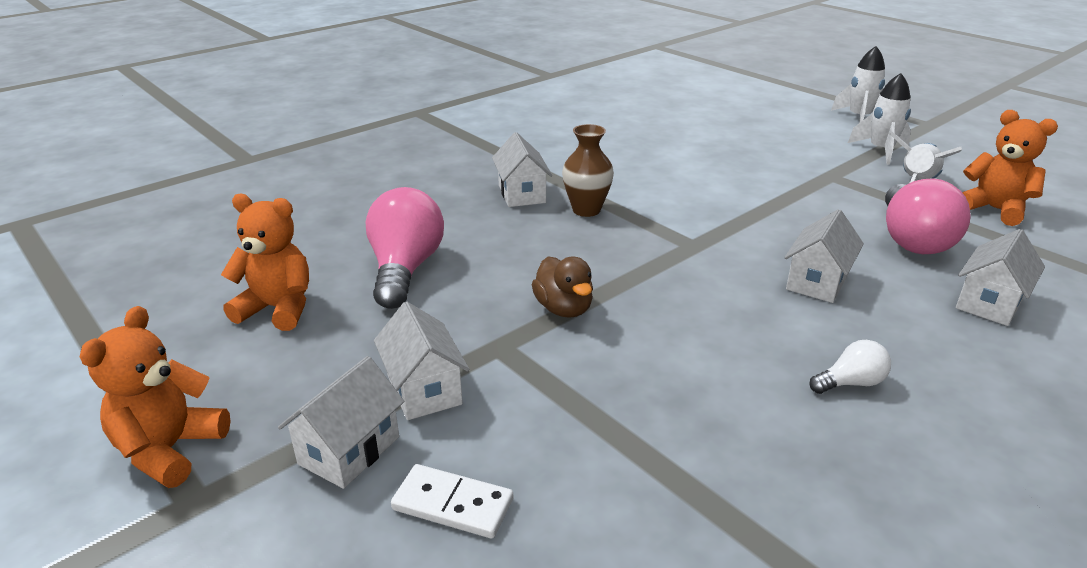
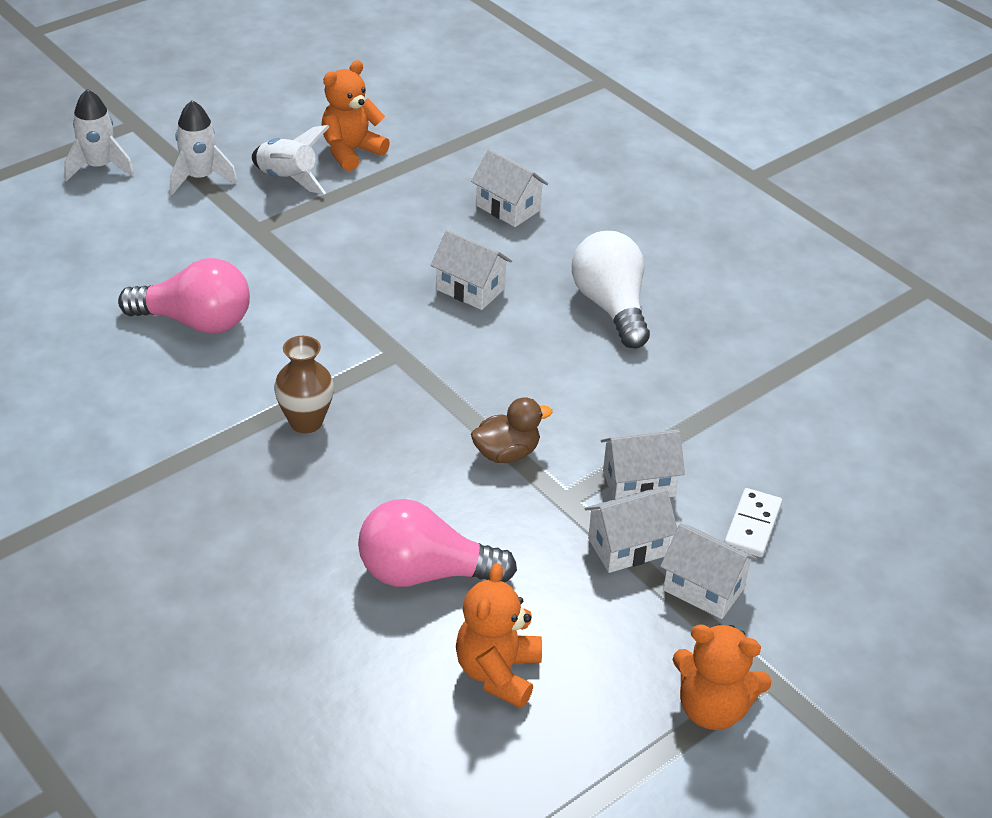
camera: 90 degrees left, 10 degrees up
(521, 194) = (253, 474): white house -> white house (638, 484)
(850, 383) = (611, 307): white light bulb -> white light bulb, size x2.07
(912, 239) = (401, 215): pink light bulb -> pink light bulb (195, 322)

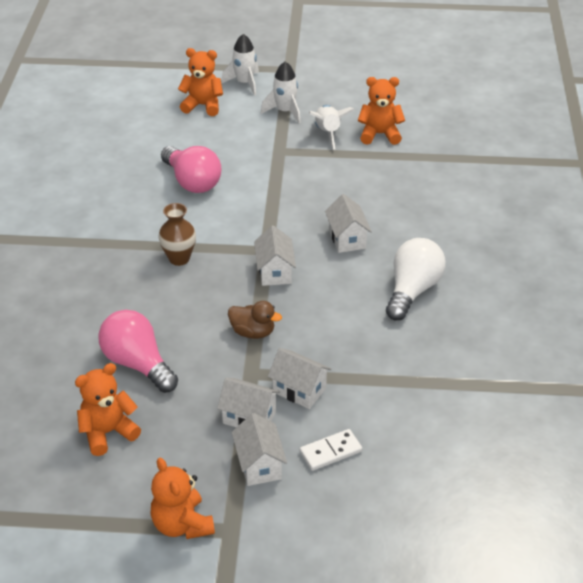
camera: 45 degrees right, 0 degrees up
(79, 221) = (203, 105): none -> orange teddy bear
(508, 208) = (426, 207): white house -> white house (274, 272)

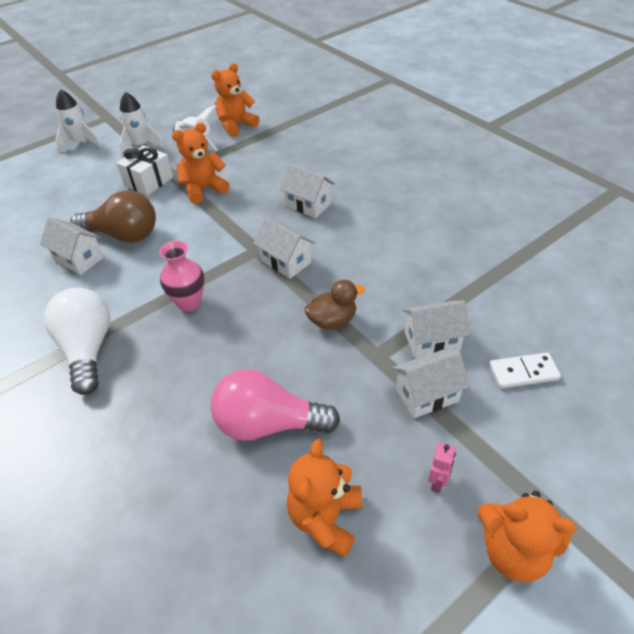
camera: 40 degrees left, 5 degrees up
(179, 258) = (189, 303): brown vase -> pink vase
(189, 463) = (437, 482): none -> pink robot
(192, 182) = (123, 235): pink light bulb -> brown light bulb
(203, 105) = (62, 175): orange teddy bear -> orange teddy bear (204, 189)
(255, 148) = (149, 181): none -> white gift
(259, 465) = (491, 430): white house -> white house (79, 259)
(330, 451) = (523, 372): white domino -> white domino turned 60 degrees clockwise
(412, 290) = (403, 212): white light bulb -> white light bulb (88, 349)

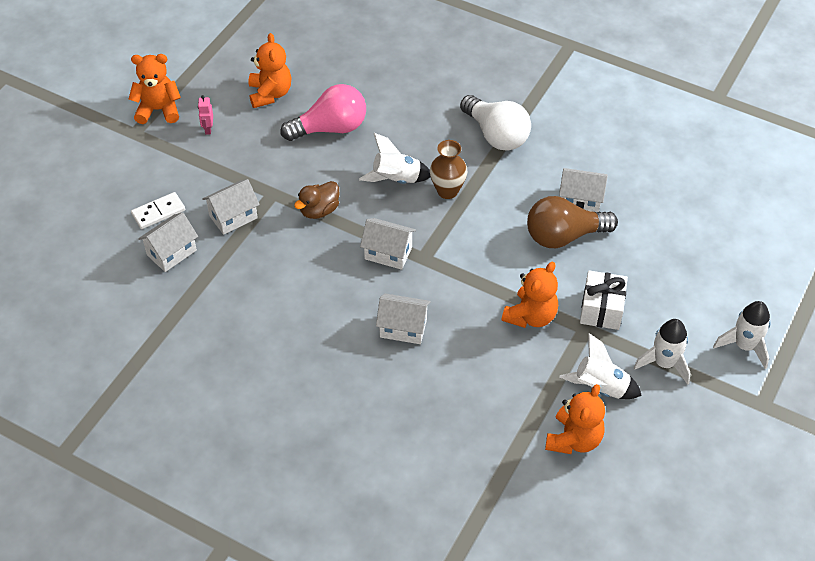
camera: 155 degrees right, 5 degrees up
(189, 303) = (447, 191): pink vase -> brown vase
(232, 330) = (396, 179): none -> white rocket
(427, 395) = (227, 176): white house -> white house (171, 252)

